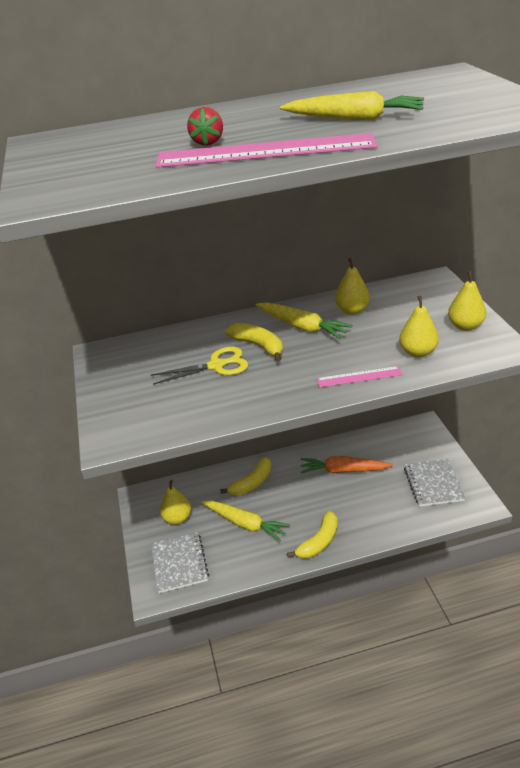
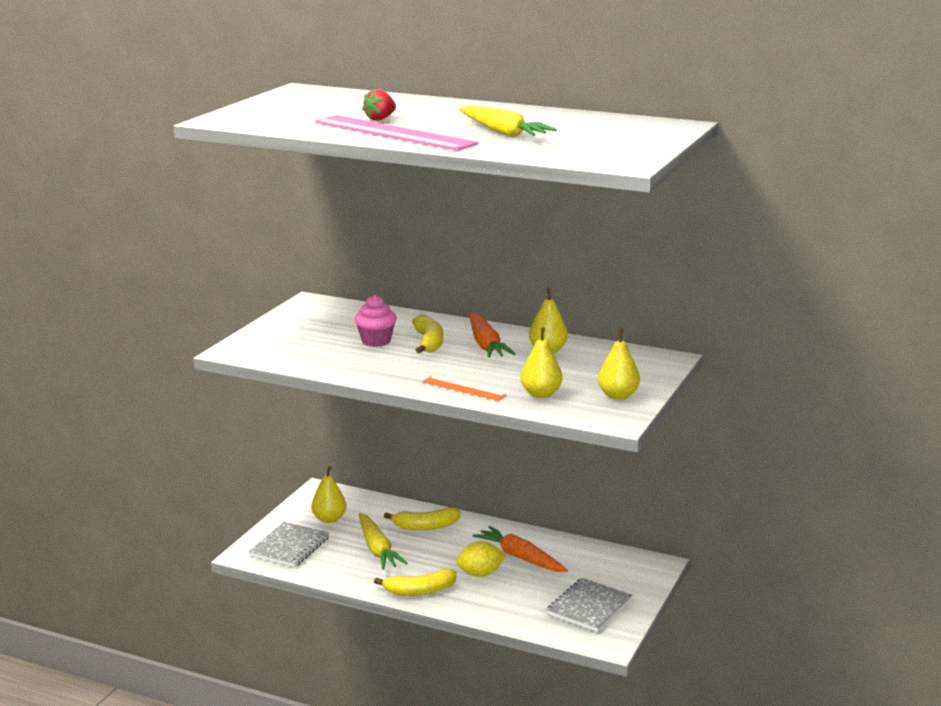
camera: 35 degrees right, 15 degrees down
(216, 365) = (376, 341): yellow scissors -> pink cupcake
(302, 327) = (485, 344): yellow carrot -> orange carrot
(337, 500) = (480, 574): none -> yellow lemon
(359, 377) = (464, 388): pink ruler -> orange ruler

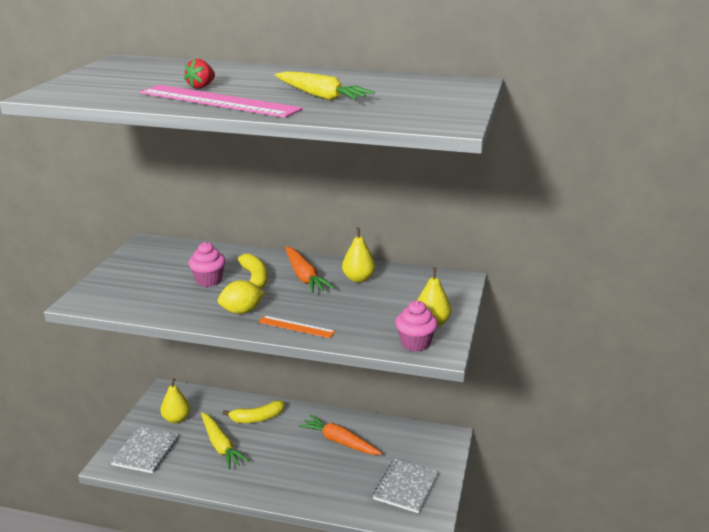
camera: 10 degrees left, 5 degrees up
(420, 591) = (263, 486): yellow banana -> none
(480, 574) = (310, 462): yellow lemon -> yellow lemon (242, 311)
(541, 394) = (365, 327): yellow pear -> none
(592, 412) = (415, 343): none -> pink cupcake

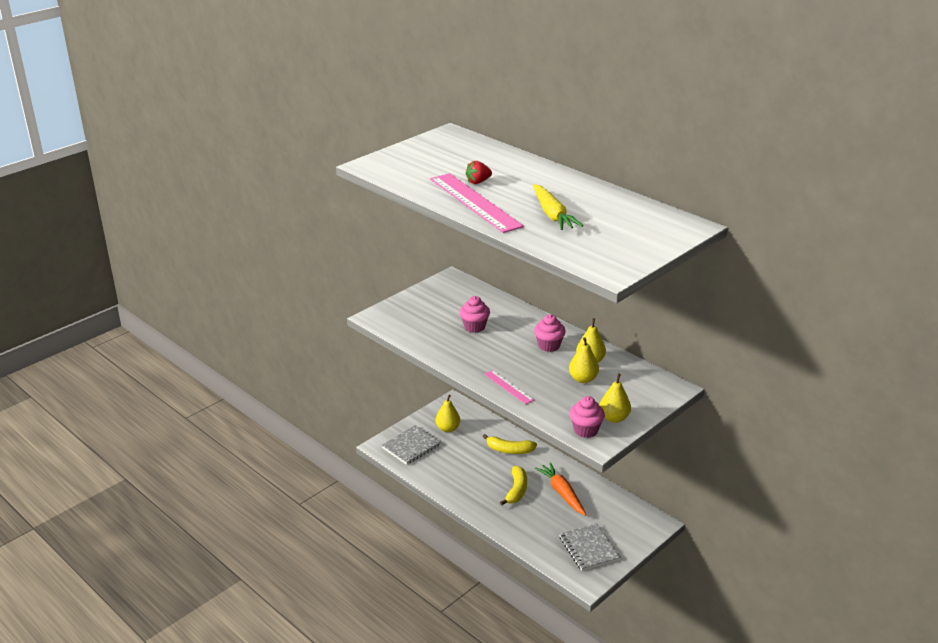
camera: 30 degrees right, 5 degrees up
(221, 446) = (467, 462): yellow carrot -> none
(242, 311) = (479, 361): yellow lemon -> none
(255, 278) = (510, 335): yellow banana -> yellow banana (516, 490)
(296, 327) = (508, 387): orange ruler -> pink ruler
(304, 277) = (549, 346): orange carrot -> pink cupcake
(367, 297) = (583, 379): none -> yellow pear
(405, 487) = (589, 548): grey notebook -> grey notebook turned 75 degrees counterclockwise

